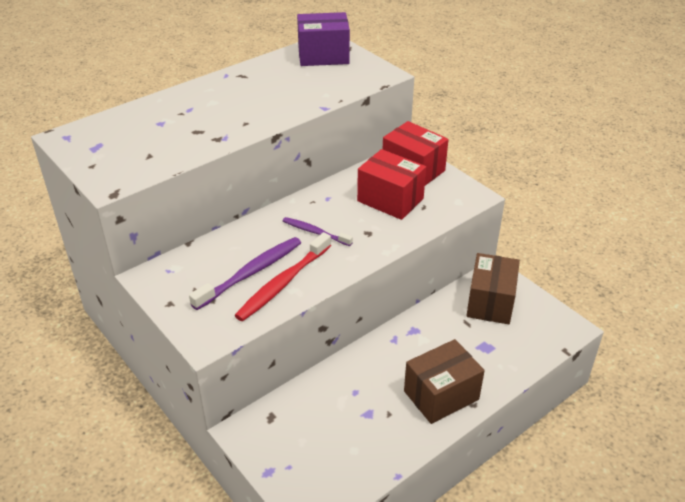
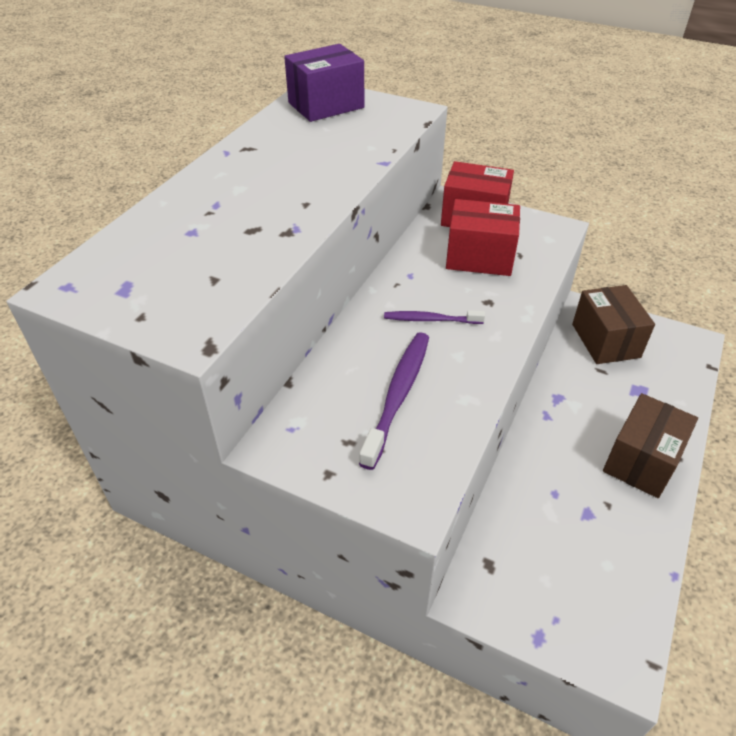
camera: 25 degrees left, 5 degrees up
(283, 283) = (446, 395): red toothbrush -> none

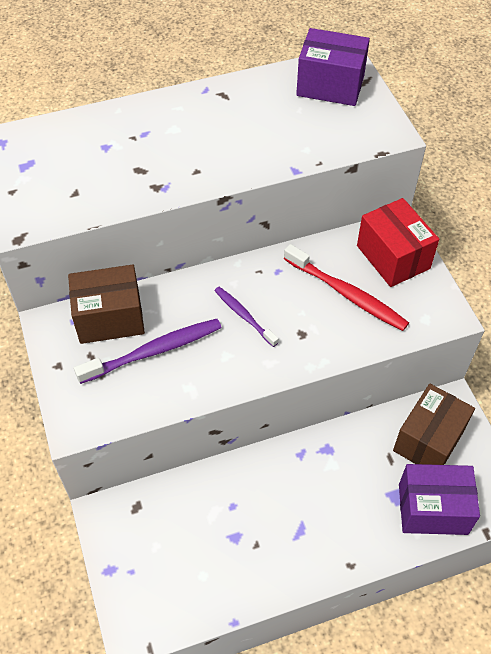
camera: 45 degrees right, 10 degrees up
(479, 257) = (347, 294): red box -> red toothbrush
(641, 461) = (321, 541): brown box -> brown box (110, 318)
(667, 379) = (432, 509): none -> purple box

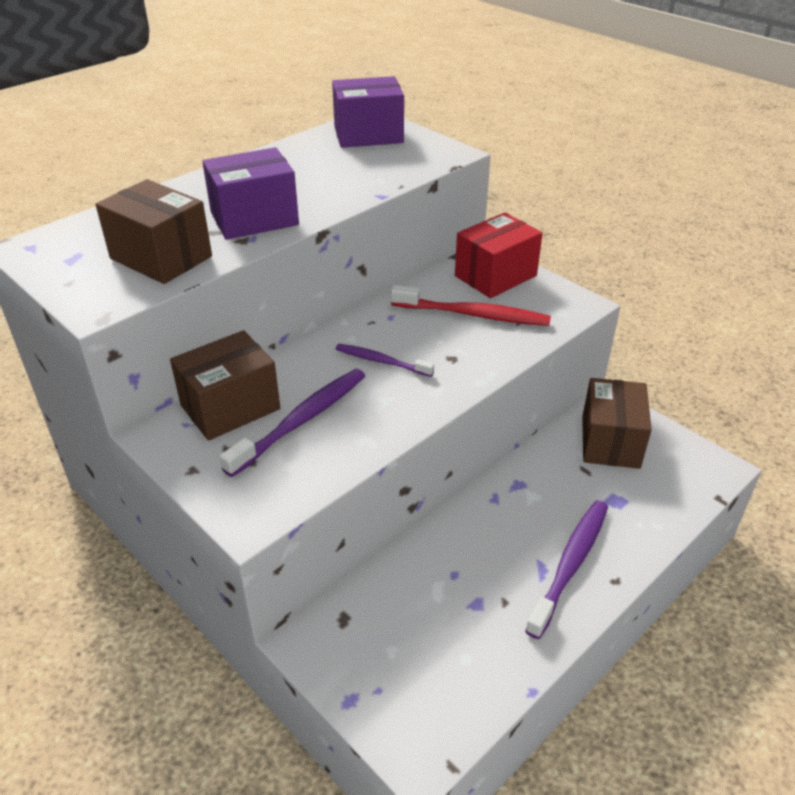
camera: 25 degrees left, 15 degrees down
(87, 186) = (161, 257): none -> brown box
(324, 537) = (570, 565): none -> purple toothbrush
(393, 257) = (495, 276): red box -> red box turned 75 degrees counterclockwise
(432, 509) = (657, 498): purple box -> purple box (254, 219)

